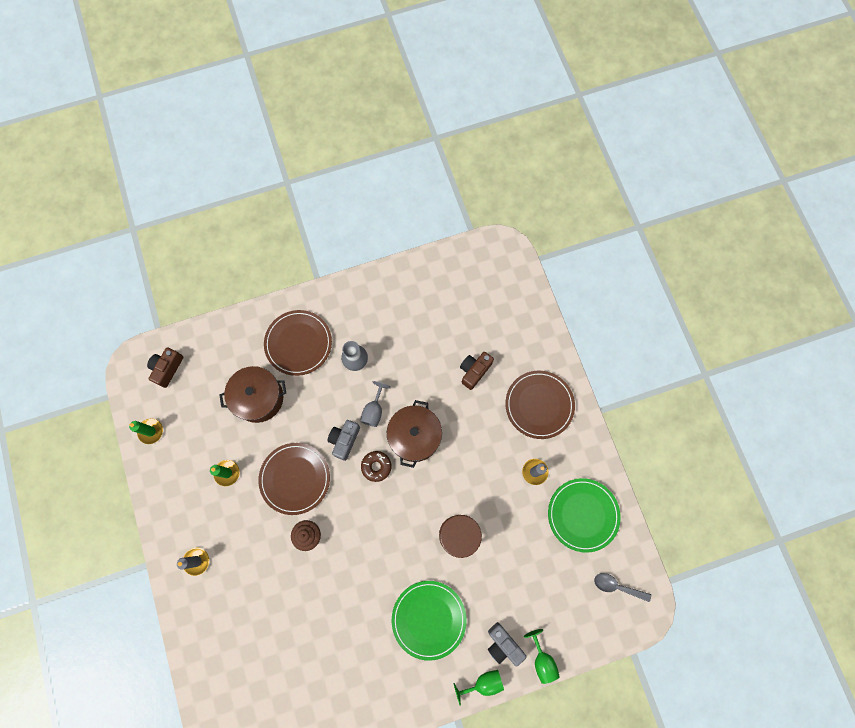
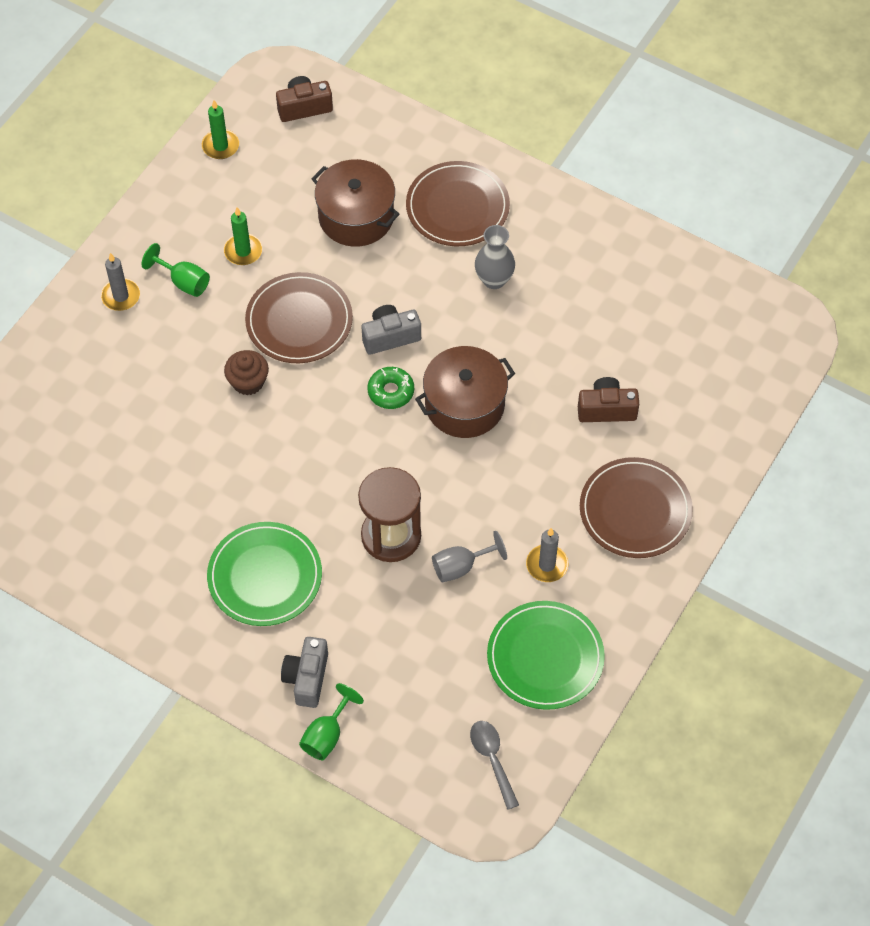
camera: 50 degrees right, 15 degrees down
(374, 410) = (454, 340): grey goblet -> grey goblet (461, 566)
(376, 466) = (391, 391): brown donut -> green donut
(483, 682) = (243, 688): green goblet -> green goblet (183, 282)

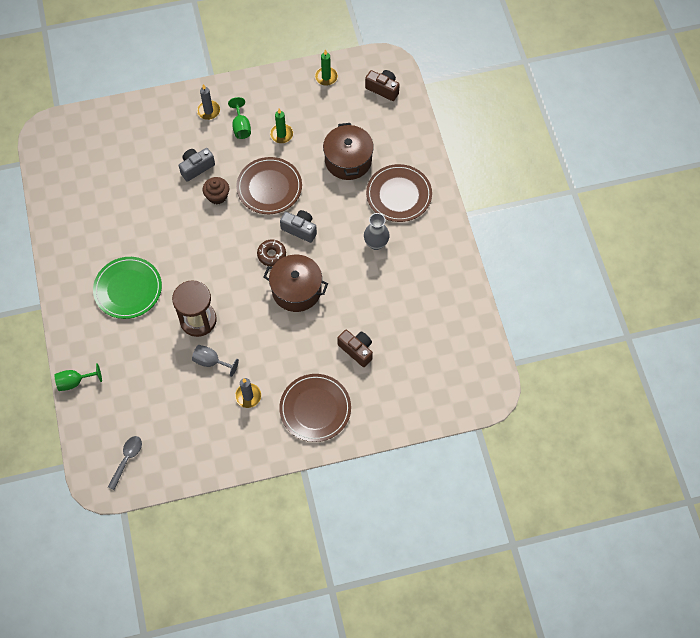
camera: 45 degrees right, 5 degrees up
(307, 678) = (95, 349): grey camera -> grey camera (196, 167)
(391, 391) = (271, 255): green donut -> brown donut
(545, 657) = (200, 436): green plate -> none

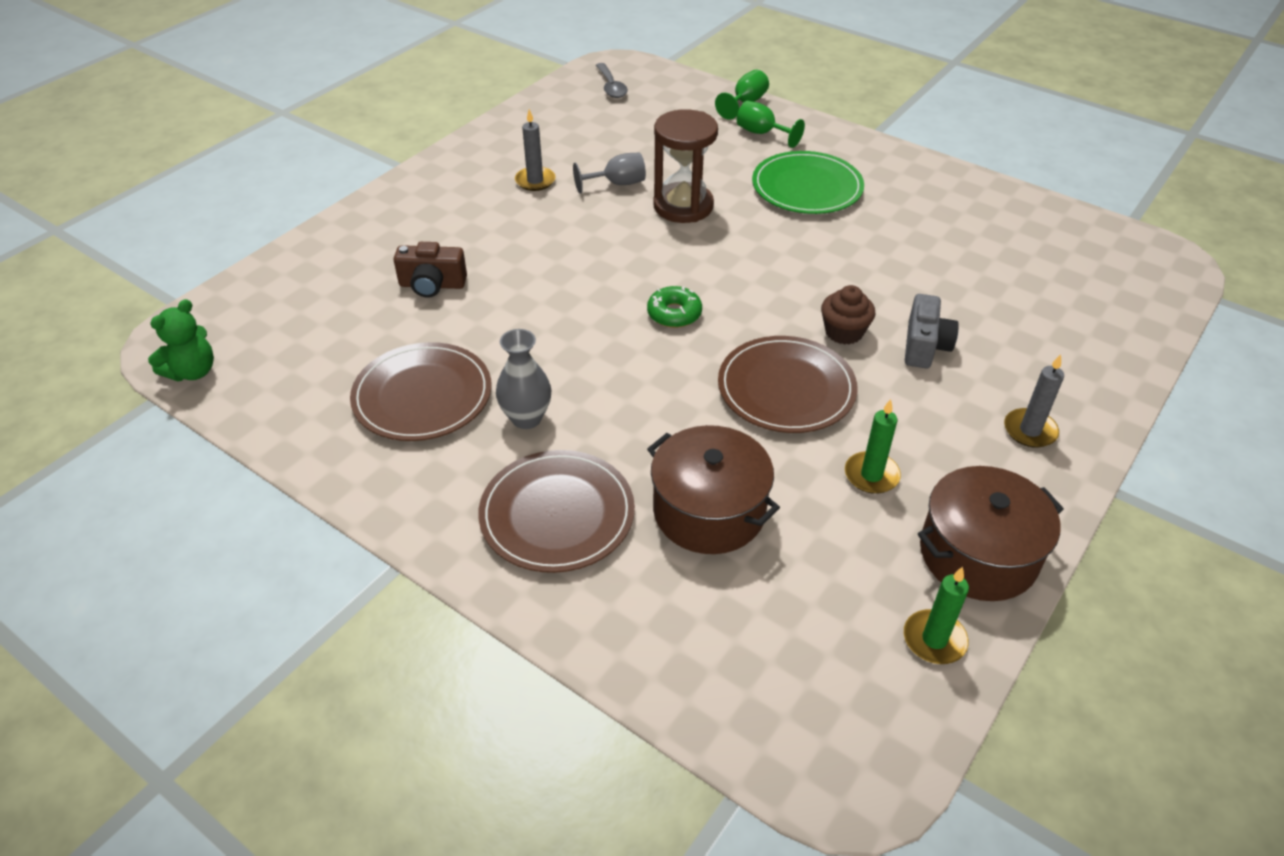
camera: 140 degrees right, 20 degrees down
(241, 127) = (948, 442): green goblet -> green goblet (762, 133)
(271, 255) = (674, 314): brown donut -> green donut
(296, 290) = (590, 298): brown pot -> brown pot (978, 554)
(300, 229) = (670, 365): grey camera -> none
(315, 409) = (435, 210): brown plate -> brown plate (422, 396)
(383, 89) = (796, 703): brown camera -> none
(490, 367) = (192, 371): none -> green teddy bear

